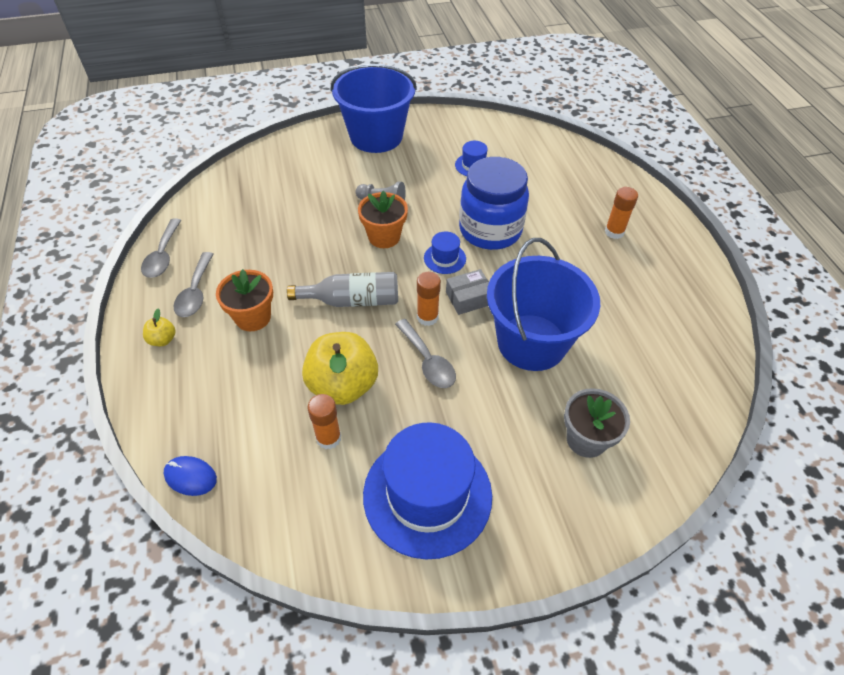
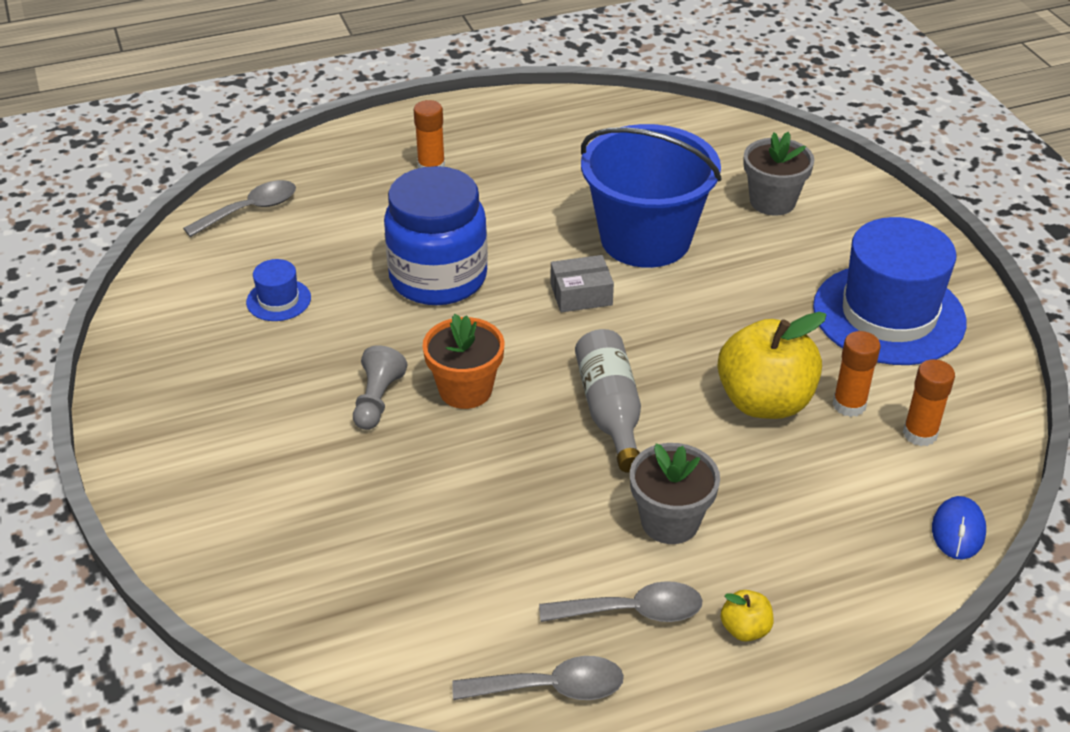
camera: 95 degrees left, 10 degrees down
(253, 317) = (670, 521): orange flower pot -> grey flower pot
(376, 136) = (183, 428): blue bucket -> none
(427, 317) = (625, 331): orange glue stick -> orange glue stick (920, 434)
(427, 361) = (701, 326): grey spoon -> grey spoon (250, 210)
(444, 258) = (505, 321): blue hat -> none
(468, 298) = (581, 294): grey box -> grey box turned 75 degrees counterclockwise

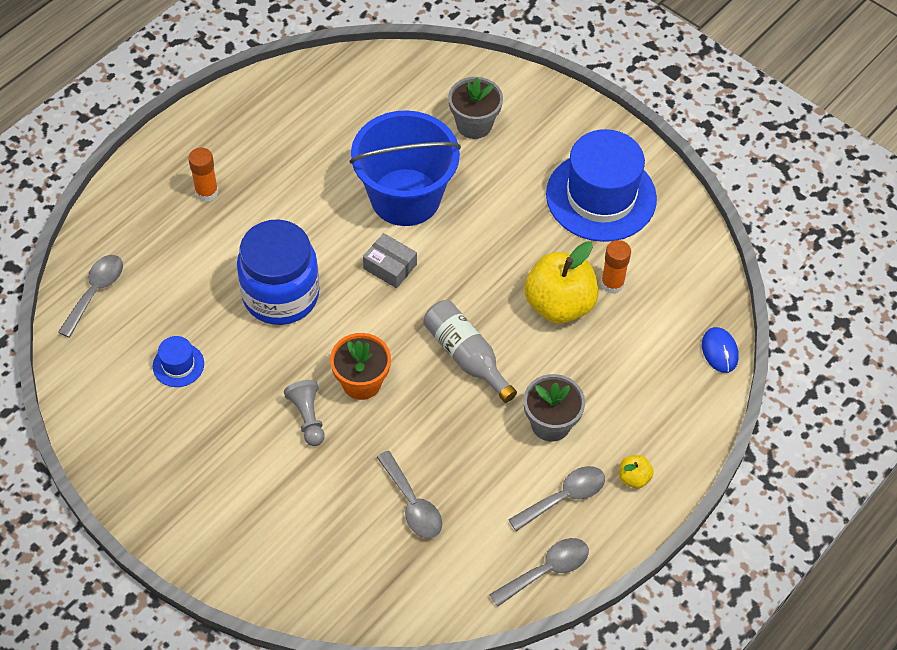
camera: 30 degrees left, 15 degrees up
(432, 536) = (412, 504): none -> grey spoon
(581, 294) = (390, 266): grey box -> grey box turned 75 degrees clockwise
(920, 434) = (665, 287): orange glue stick -> none

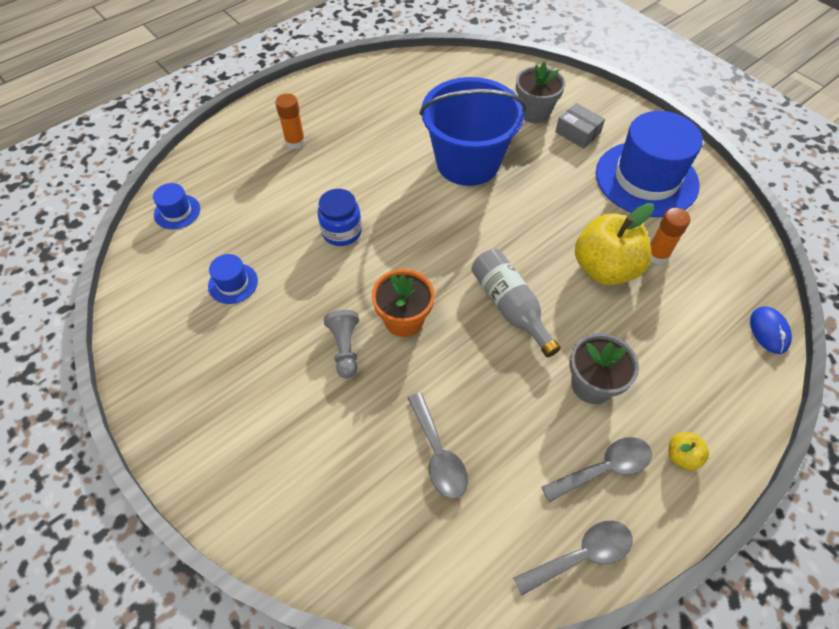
camera: 10 degrees right, 0 degrees up
(95, 292) = (177, 212): grey spoon -> blue hat
(281, 295) = (342, 232): blue jar -> blue jar, size x0.56
(390, 266) = (446, 218): grey box -> grey box (577, 133)

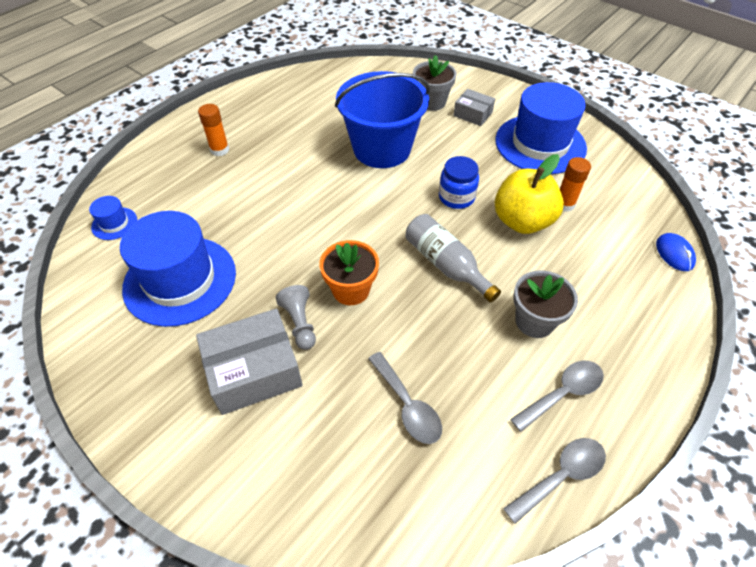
camera: 10 degrees left, 5 degrees down
(233, 283) = (180, 280): blue hat -> blue hat, size x2.31
(290, 392) = (254, 371): none -> grey box
(342, 232) = (277, 221): blue jar -> blue jar (456, 197)
(682, 456) = (628, 371): yellow apple -> none

